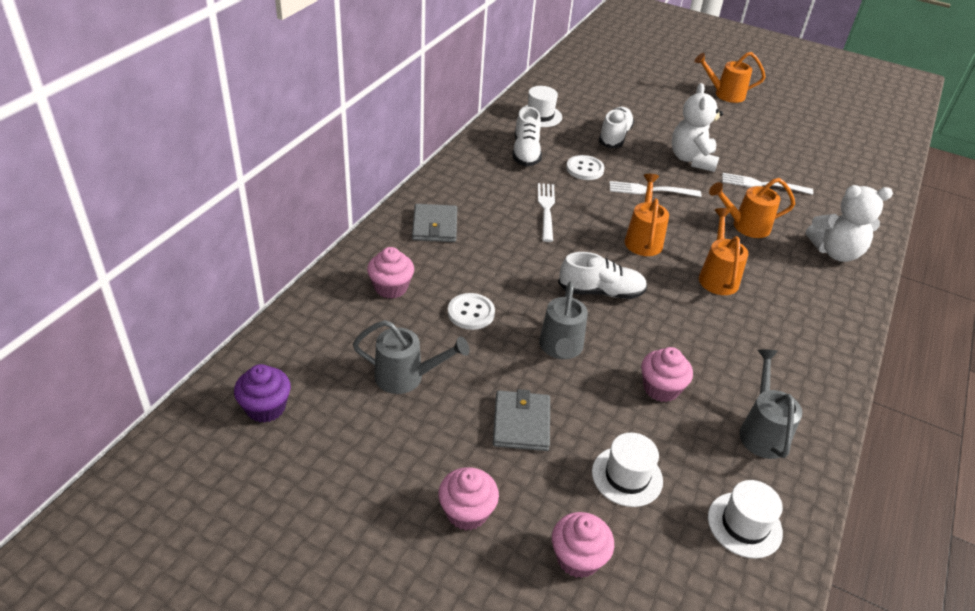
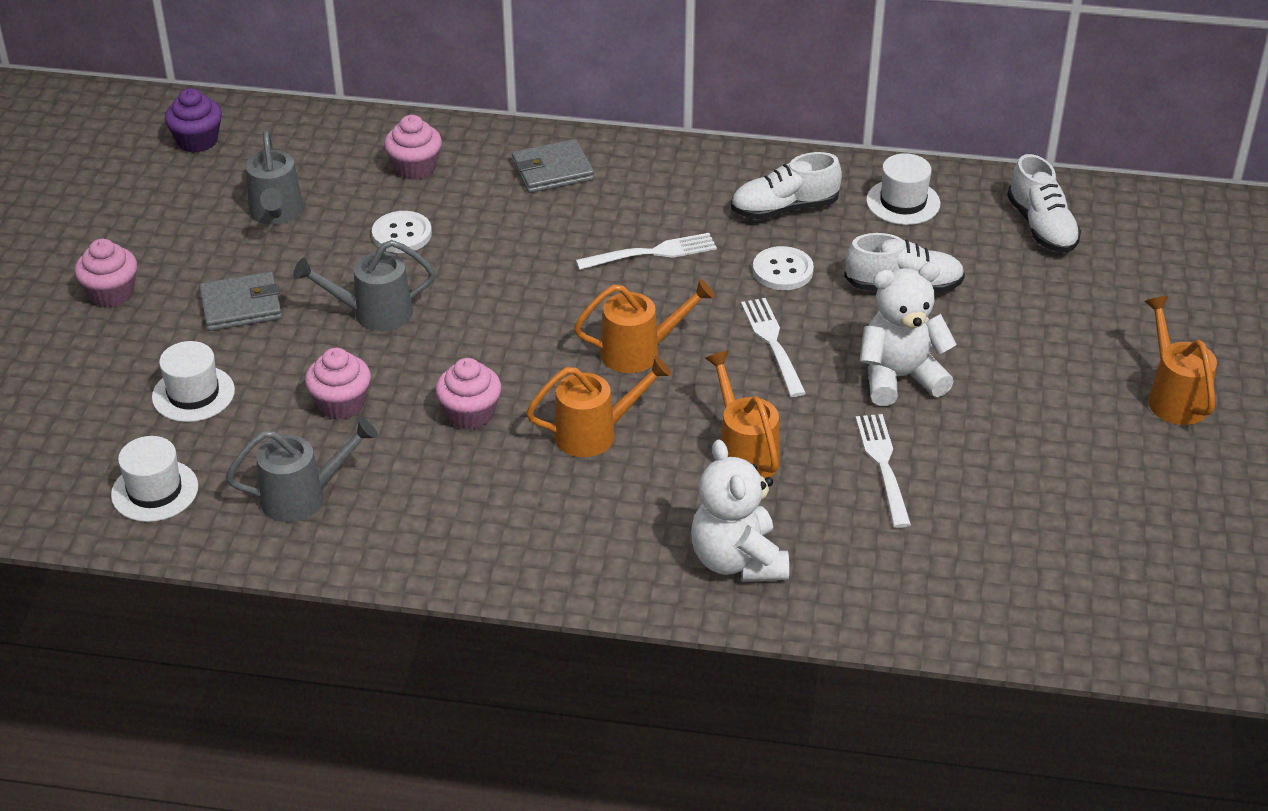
camera: 75 degrees right, 0 degrees up
(578, 558) = (78, 375): pink cupcake -> pink cupcake (470, 414)
(601, 292) = (498, 329): white shoe -> white shoe (1041, 227)

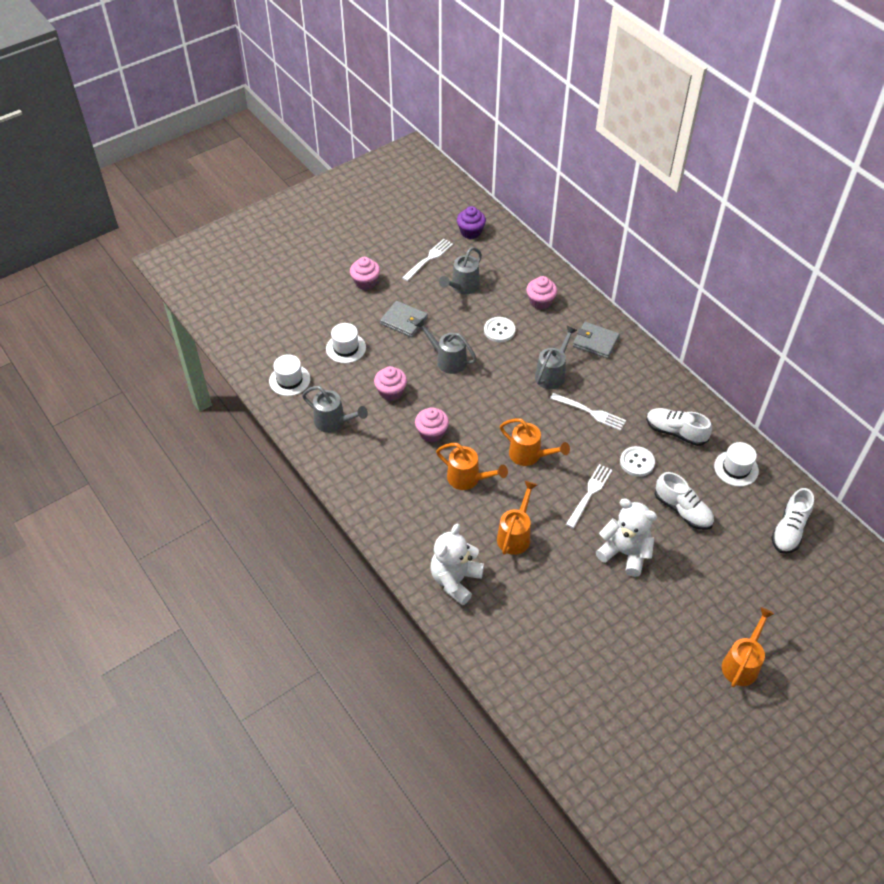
camera: 45 degrees right, 10 degrees up
(544, 241) = (552, 374): none -> grey watering can
(883, 465) = (566, 587): white fork -> white fork (428, 259)

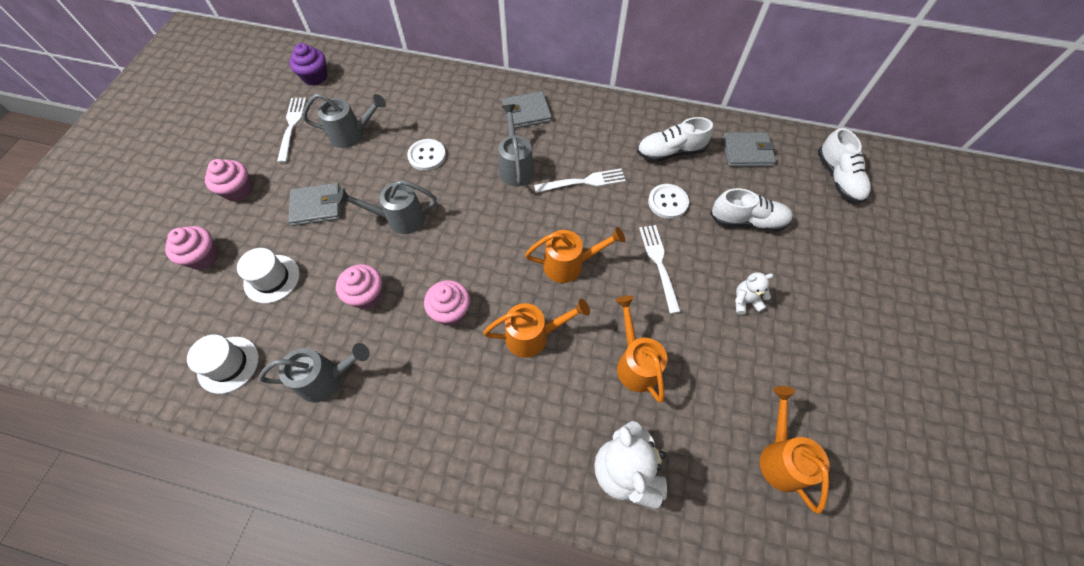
camera: 40 degrees left, 10 degrees up
(462, 287) = (352, 134): grey watering can -> grey watering can turned 90 degrees counterclockwise
(540, 302) = (442, 105): pink cupcake -> pink cupcake (203, 257)
(625, 553) = (745, 301): white teddy bear -> white teddy bear, size x0.52
(736, 468) = (747, 152): white hat -> grey wallet
(742, 663) = (939, 334): orange watering can -> orange watering can (780, 457)

